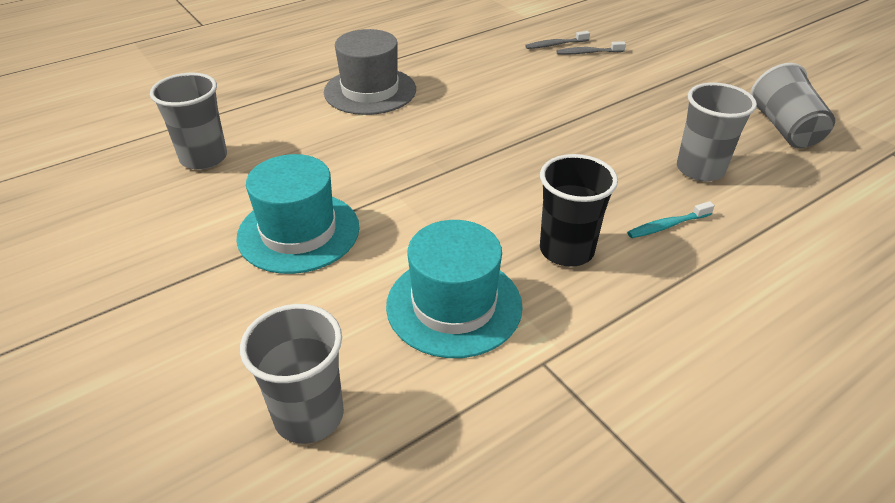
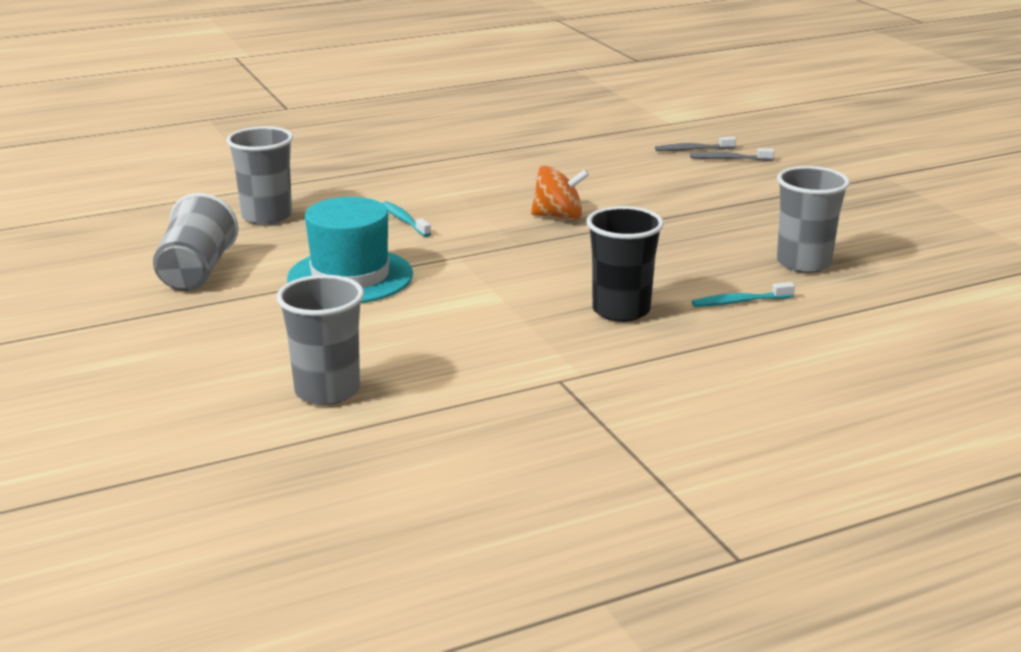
camera: 10 degrees right, 15 degrees down
(334, 150) = (404, 220): none -> turquoise toothbrush
(370, 91) = (459, 176): grey hat -> none
(454, 305) = (488, 337): turquoise hat -> none
(470, 132) = (558, 216): none -> orange spinning top
(784, 129) = (926, 238): grey cup -> grey cup (196, 272)

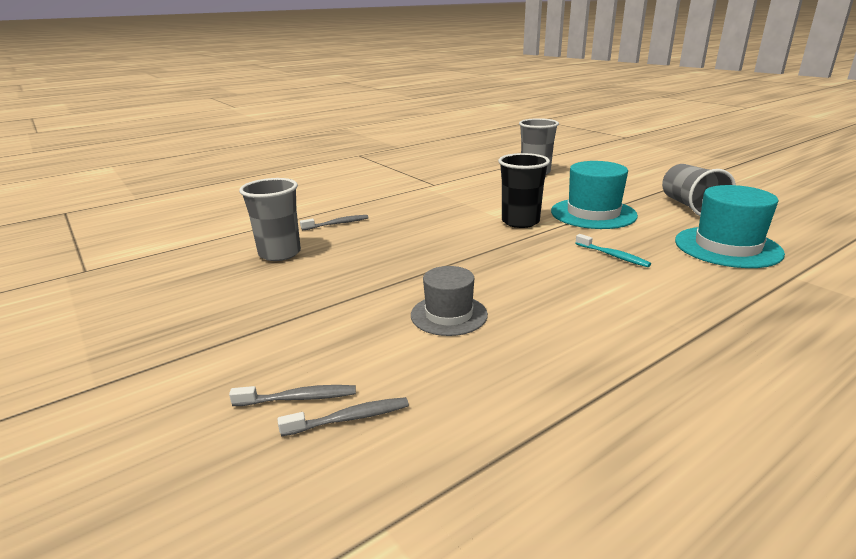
camera: 170 degrees right, 0 degrees up
(267, 216) = (727, 247): grey cup -> turquoise hat
(558, 216) = (485, 274): orange spinning top -> none
(611, 190) = (449, 315): none -> grey hat
(621, 310) = (411, 213): black cup -> black cup (520, 222)
(739, 302) = (337, 224): turquoise toothbrush -> grey toothbrush

